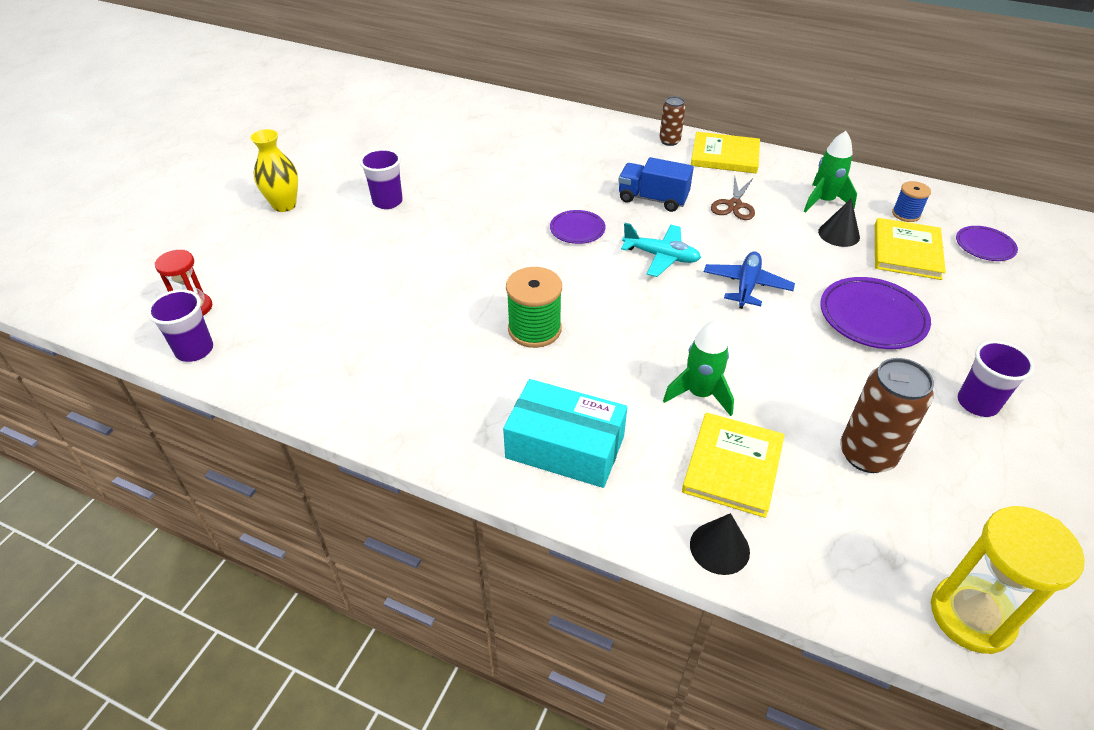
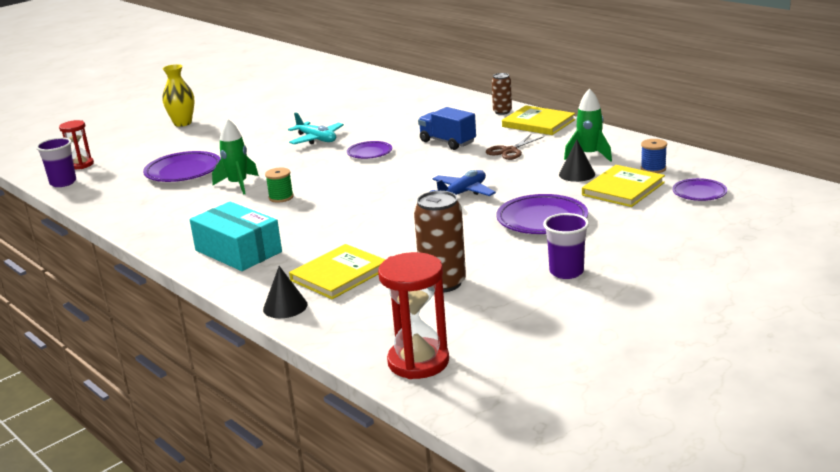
camera: 25 degrees right, 20 degrees down
(360, 300) = (183, 171): none -> purple plate
(387, 202) = (252, 127): purple cup -> none
(534, 329) = (281, 197): green spool -> green spool, size x0.60
(661, 256) = (416, 172): turquoise plane -> turquoise plane (316, 139)
(699, 394) = (358, 240): green rocket -> green rocket (238, 184)
(971, 616) = (418, 362): yellow hourglass -> red hourglass

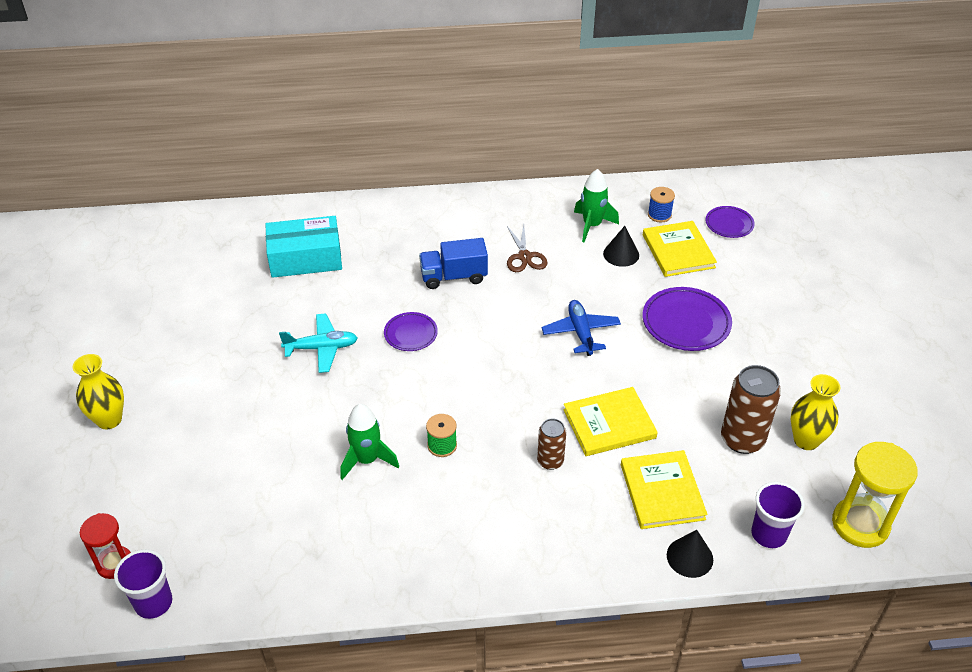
camera: 55 degrees left, 20 degrees up
(183, 171) = (269, 485): purple plate -> none
(238, 251) = (536, 535): turquoise box -> turquoise box (305, 258)
(418, 362) = (860, 524): red hourglass -> yellow hourglass
(485, 307) = (806, 440): none -> yellow vase
(502, 112) = (428, 208): brown can -> brown can (550, 461)
(538, 123) = (485, 207): yellow book -> yellow book (609, 424)
(566, 272) = (789, 365): purple cup -> purple cup (768, 534)

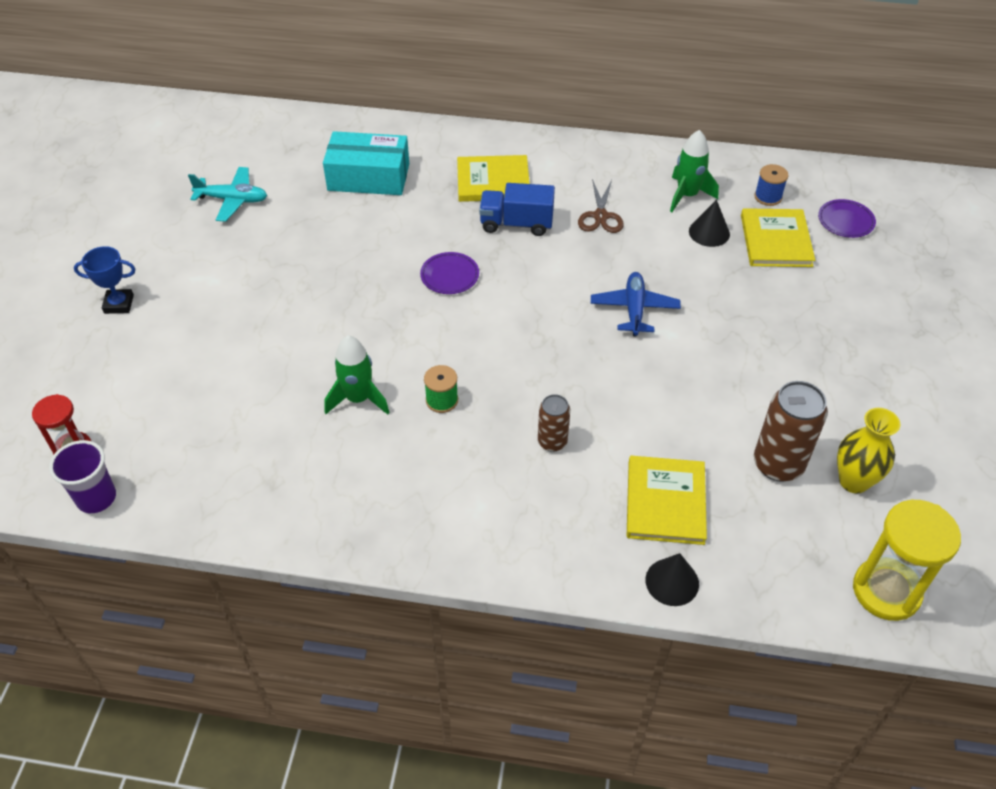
camera: 15 degrees right, 5 degrees up
(109, 420) = (119, 304): yellow vase -> blue trophy
(321, 348) = (352, 273): turquoise plane -> turquoise plane (232, 200)
(609, 424) = (631, 415): yellow book -> yellow book (493, 181)
(686, 323) = (757, 321): purple plate -> none
(768, 534) = (772, 577): purple cup -> none

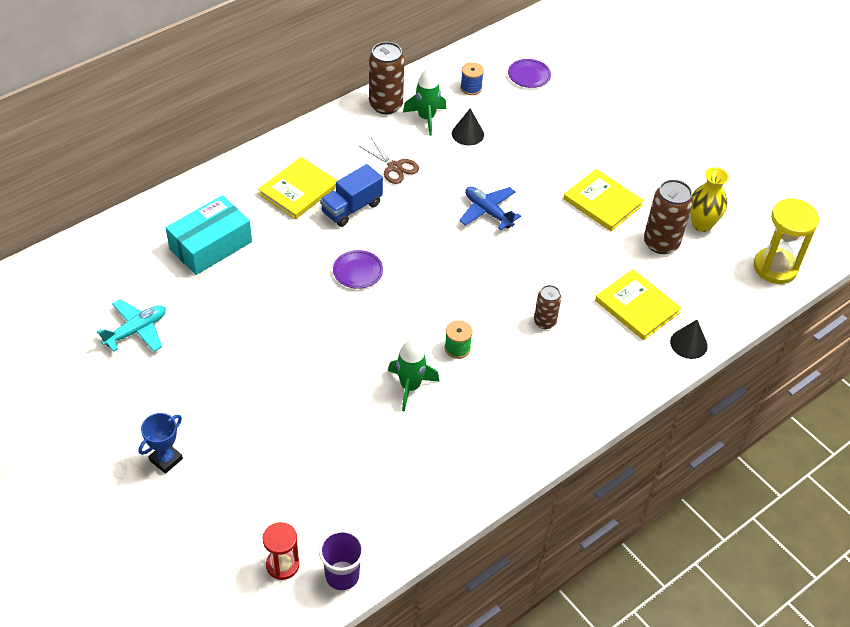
camera: 50 degrees left, 0 degrees up
(664, 163) = (386, 105): none -> brown can
(775, 240) = (508, 113): yellow book -> yellow book (602, 202)

